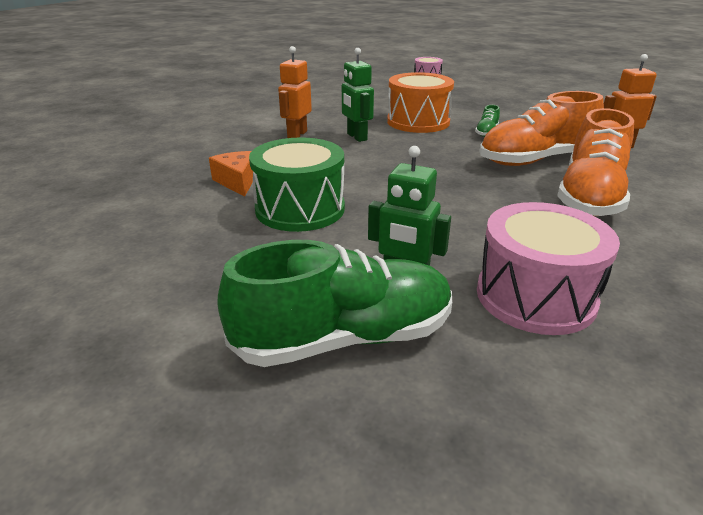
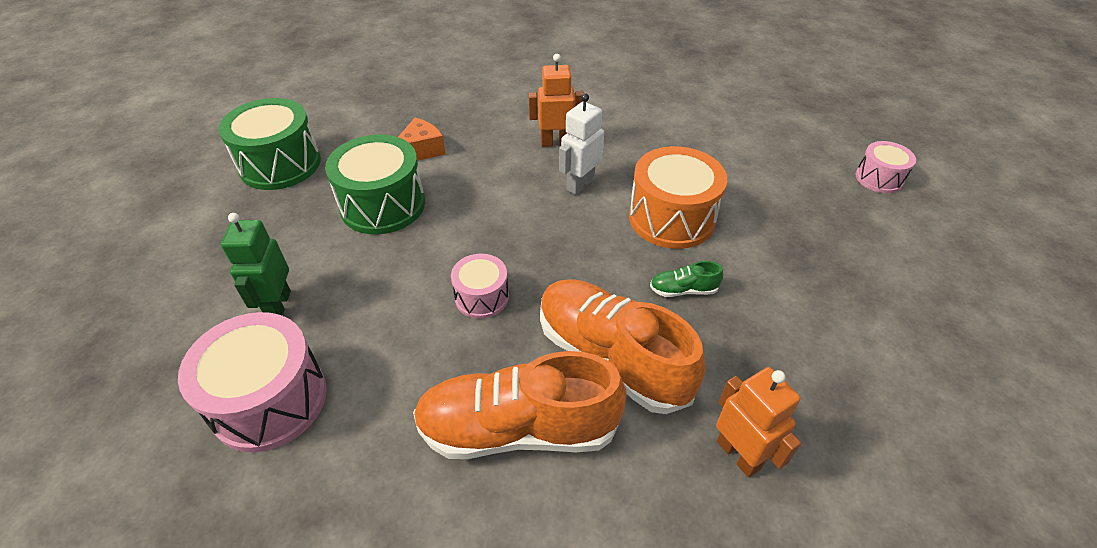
camera: 65 degrees right, 15 degrees up
(155, 257) = (280, 164): none -> green drum
(344, 338) = (193, 293): green shoe -> none
(356, 137) = (580, 184): green robot -> white robot
(455, 187) = (481, 297): none -> pink drum

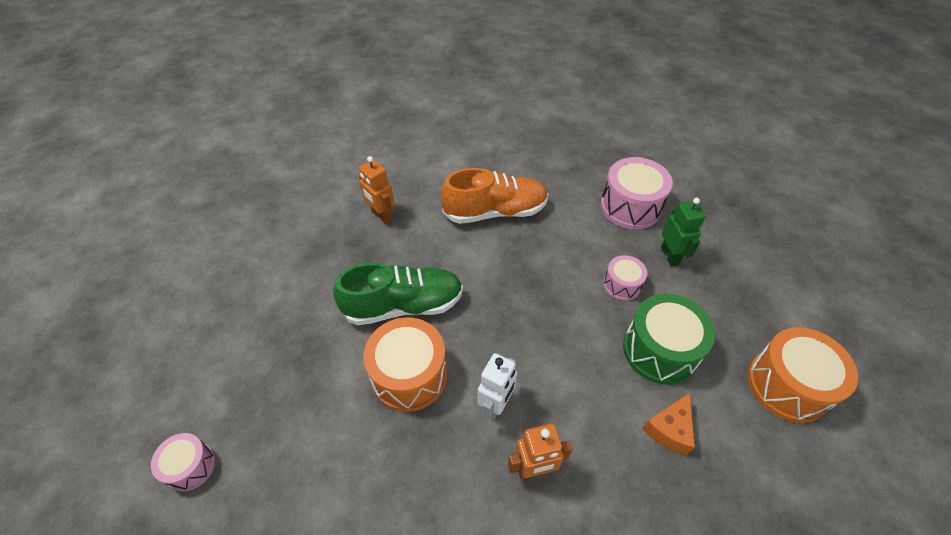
camera: 170 degrees right, 5 degrees up
(280, 164) = (787, 385): green drum -> orange drum
(481, 297) = (542, 280): pink drum -> pink drum (622, 285)
(611, 357) = (450, 253): orange shoe -> none
(683, 290) = (404, 305): green shoe -> green shoe, size x2.42

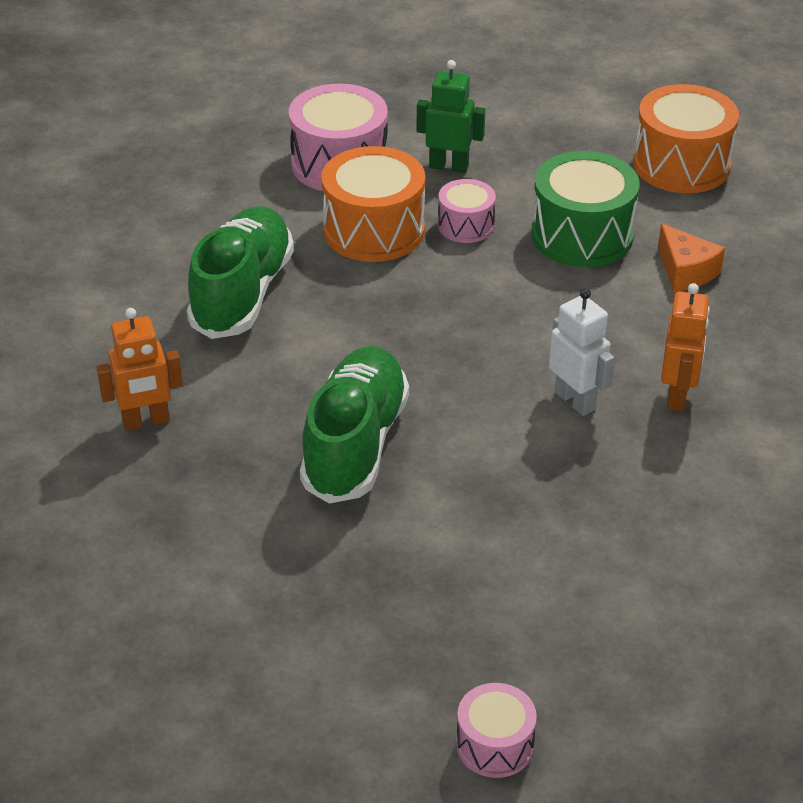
camera: 65 degrees left, 10 degrees down
(409, 375) = (481, 470): orange drum -> orange drum (374, 230)
(495, 211) = (242, 293): orange shoe -> green shoe

